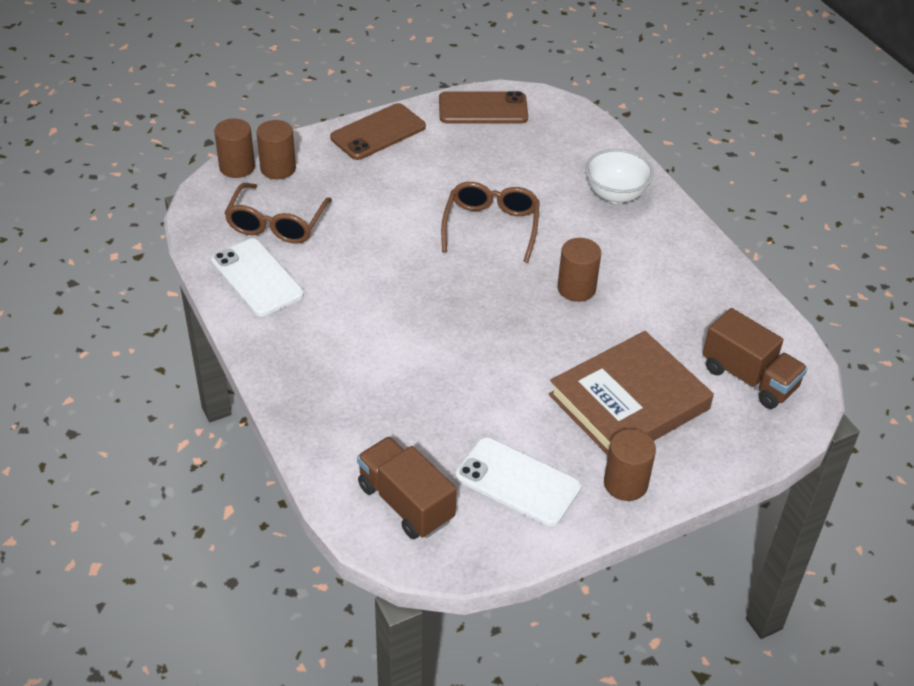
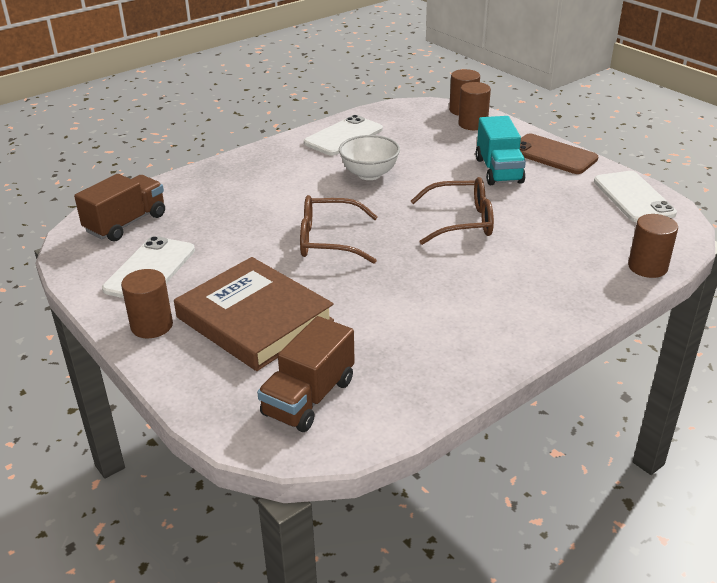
camera: 80 degrees right, 10 degrees down
(276, 224) = (406, 134): brown glasses -> brown glasses (328, 240)
(397, 177) = (498, 170): none -> turquoise truck
(483, 109) = (633, 197): brown phone -> white phone
(576, 288) = (399, 275): brown cylinder -> brown cylinder (647, 267)
(615, 194) = (558, 285): white bowl -> white bowl (369, 174)

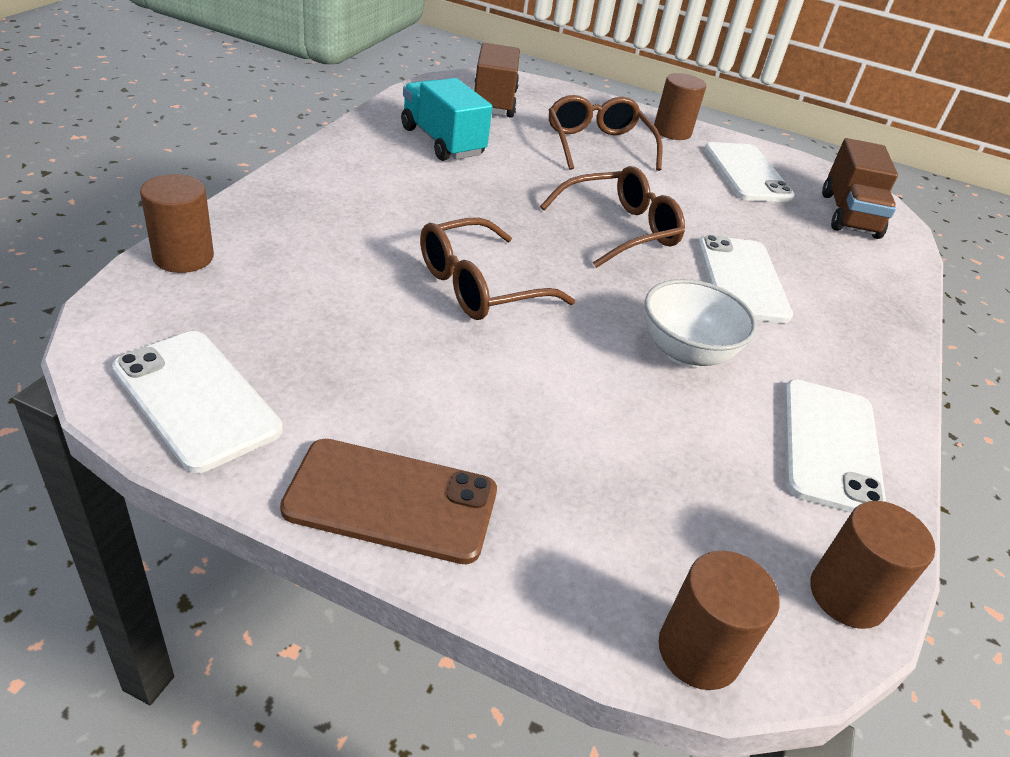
camera: 145 degrees right, 5 degrees up
(254, 319) = (597, 145): brown book -> brown glasses
(283, 199) = (741, 279): none -> white phone
(473, 124) = (630, 582): brown cylinder -> brown cylinder (847, 595)
(498, 170) = (481, 415): turquoise truck -> turquoise truck (442, 142)

